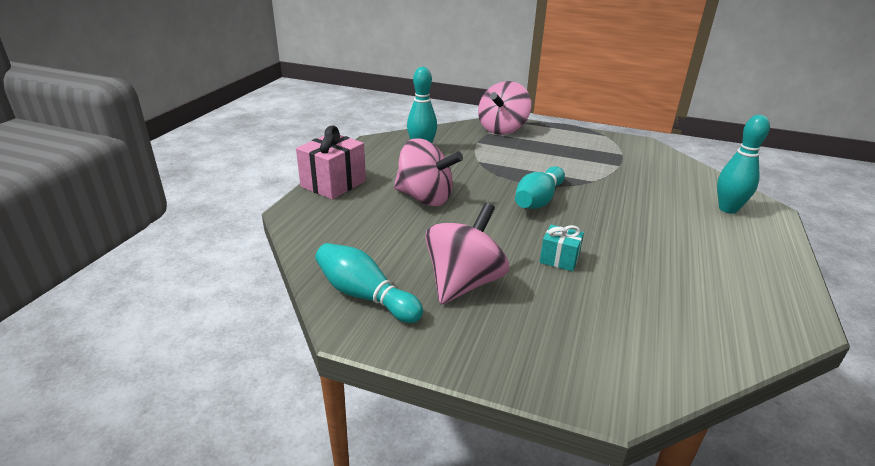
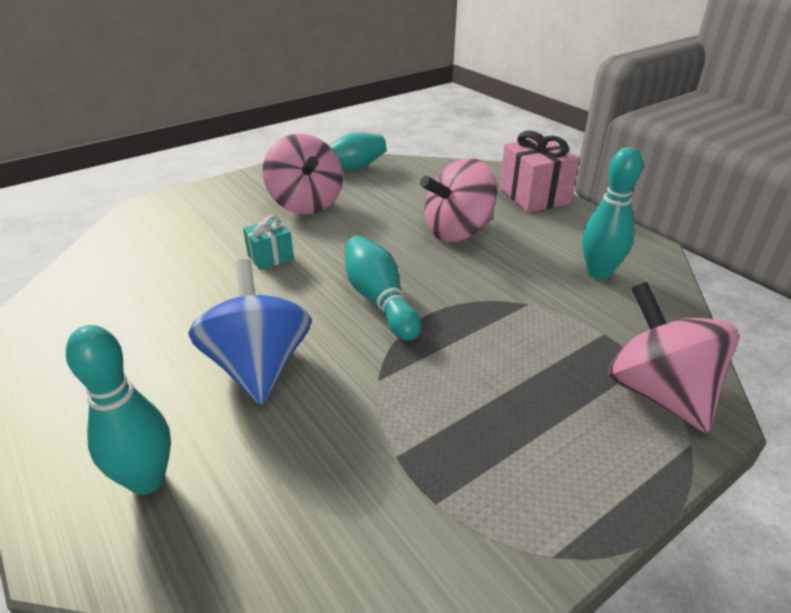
camera: 125 degrees right, 5 degrees up
(641, 213) = (258, 366): none -> blue spinning top

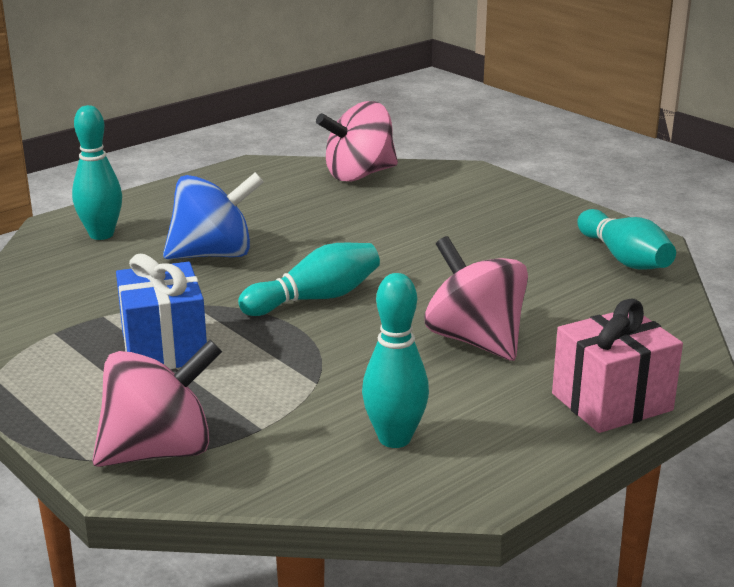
camera: 85 degrees right, 10 degrees down
(270, 257) = (387, 240): turquoise gift -> none
(306, 204) = (512, 245): pink spinning top -> pink spinning top (359, 175)
(473, 398) = (164, 348): none -> blue gift

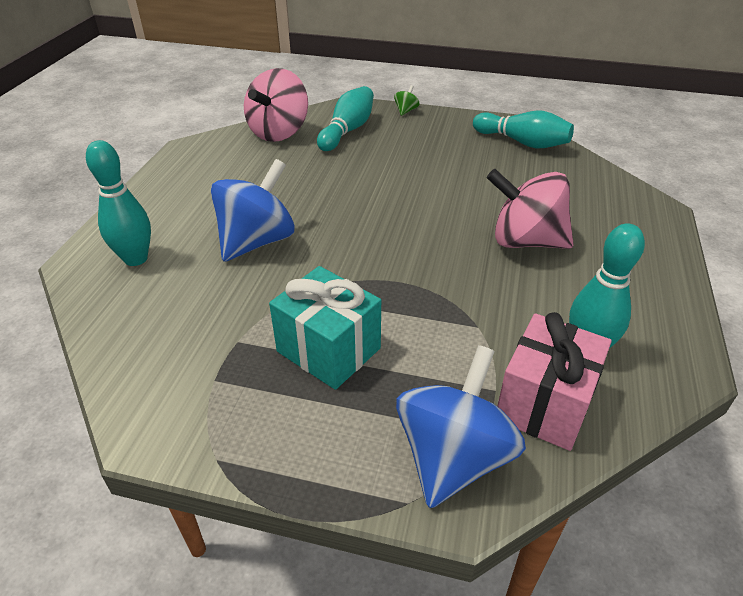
camera: 35 degrees left, 15 degrees up
(159, 451) = (453, 457): pink spinning top -> blue spinning top
(164, 348) = (328, 350): blue gift -> turquoise gift
(315, 299) = (382, 251): turquoise bowling pin -> turquoise bowling pin (347, 130)
(529, 191) = (406, 111): none -> green spinning top
(612, 402) = (657, 254): pink gift -> pink gift (544, 404)

